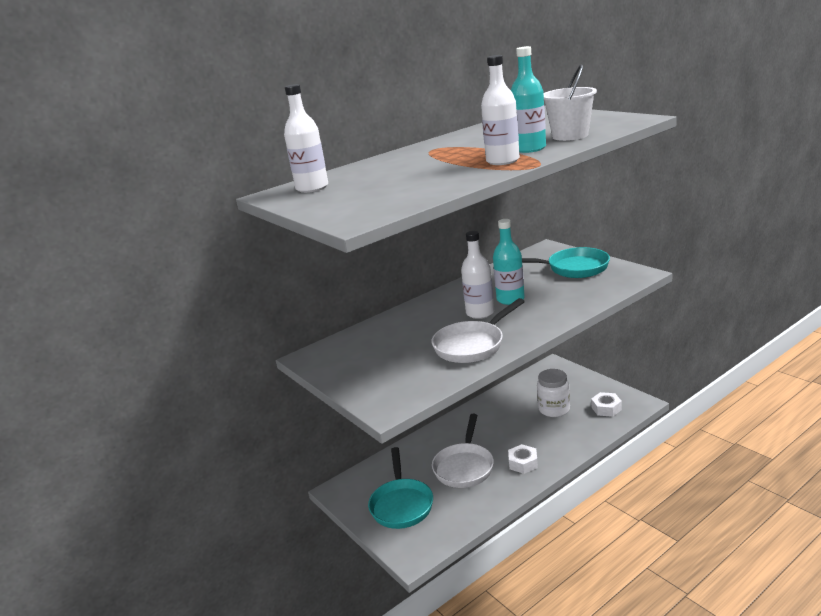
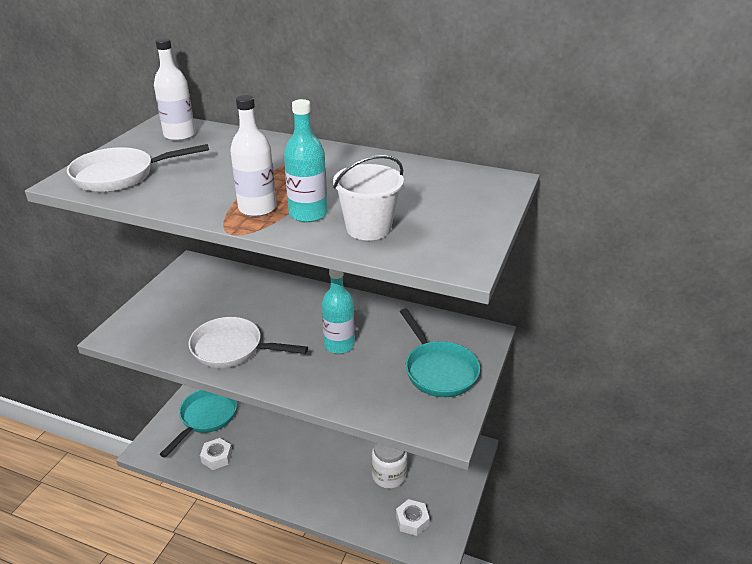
camera: 55 degrees right, 10 degrees up
(401, 504) = (206, 418): turquoise pan -> turquoise pan turned 150 degrees clockwise
(464, 467) = (269, 439): white pan -> white pan (120, 176)
(480, 313) = (301, 333): white bottle -> none
(523, 463) = (289, 480): white nut -> white nut (217, 457)

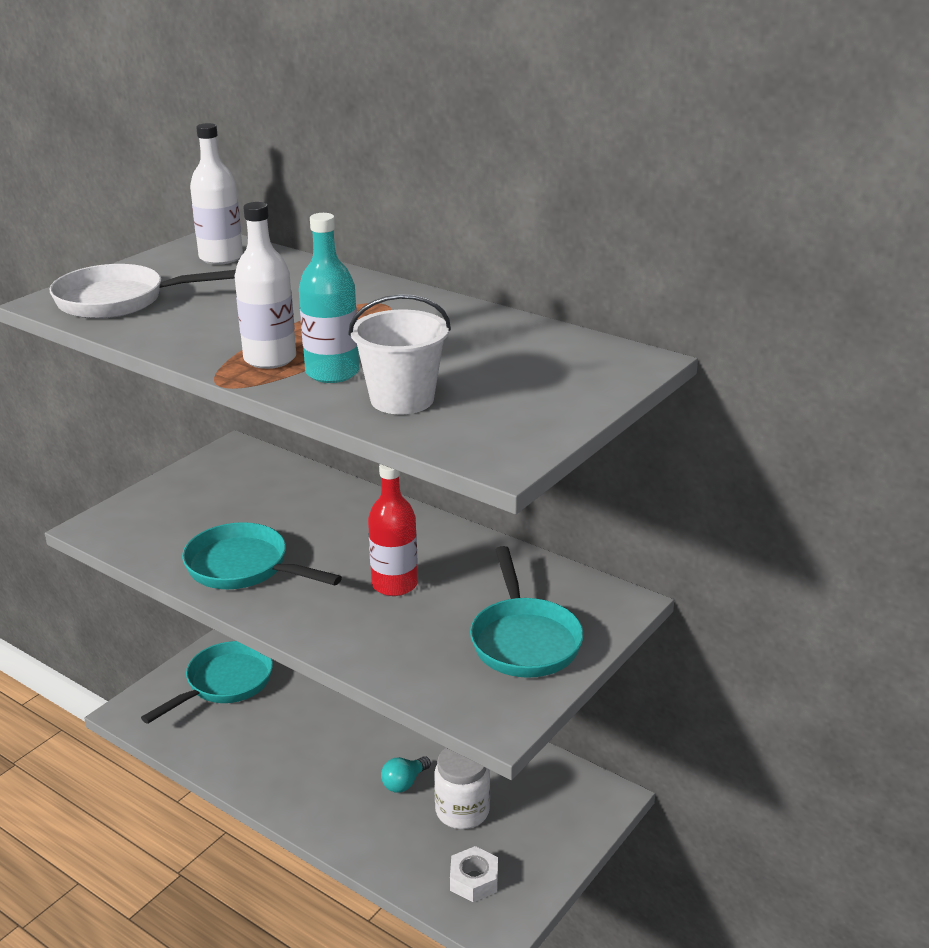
camera: 15 degrees right, 5 degrees down
(217, 457) = (221, 739): white nut -> none
(232, 349) = (244, 568): white pan -> turquoise pan
(339, 345) = (394, 584): turquoise bottle -> red bottle
(346, 464) = (404, 783): none -> turquoise light bulb

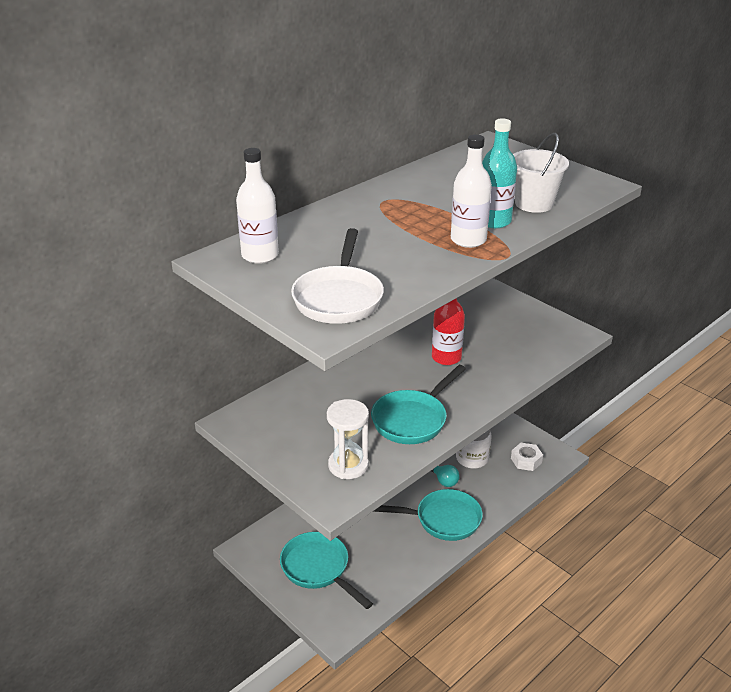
camera: 80 degrees left, 5 degrees up
(153, 530) = (348, 465): none -> white hourglass
(524, 640) = (509, 319): turquoise pan -> turquoise pan (443, 520)

